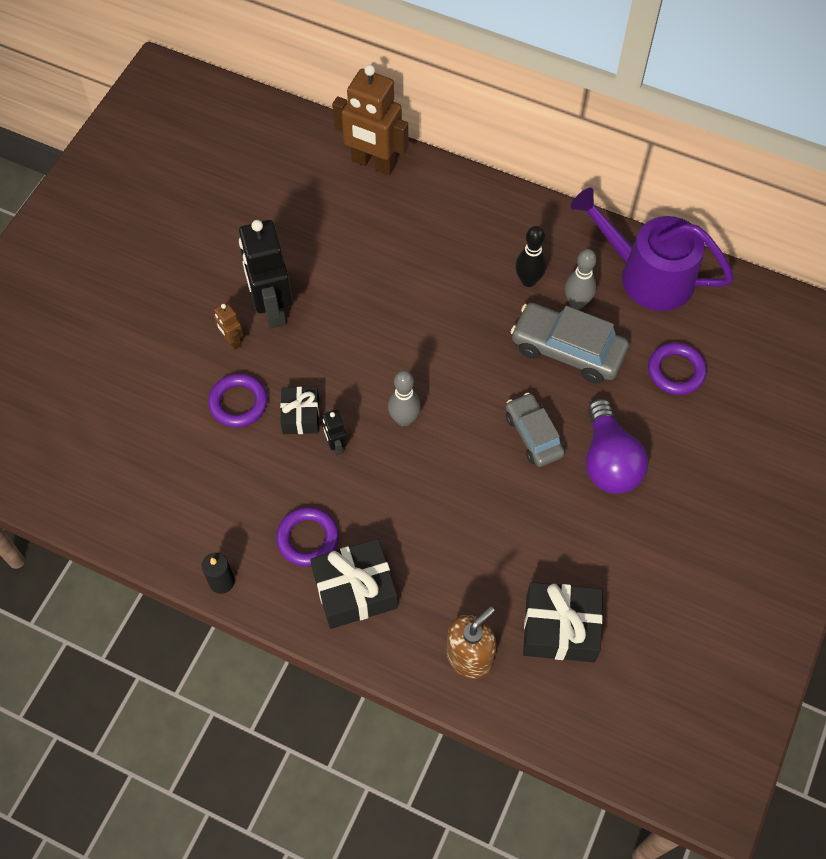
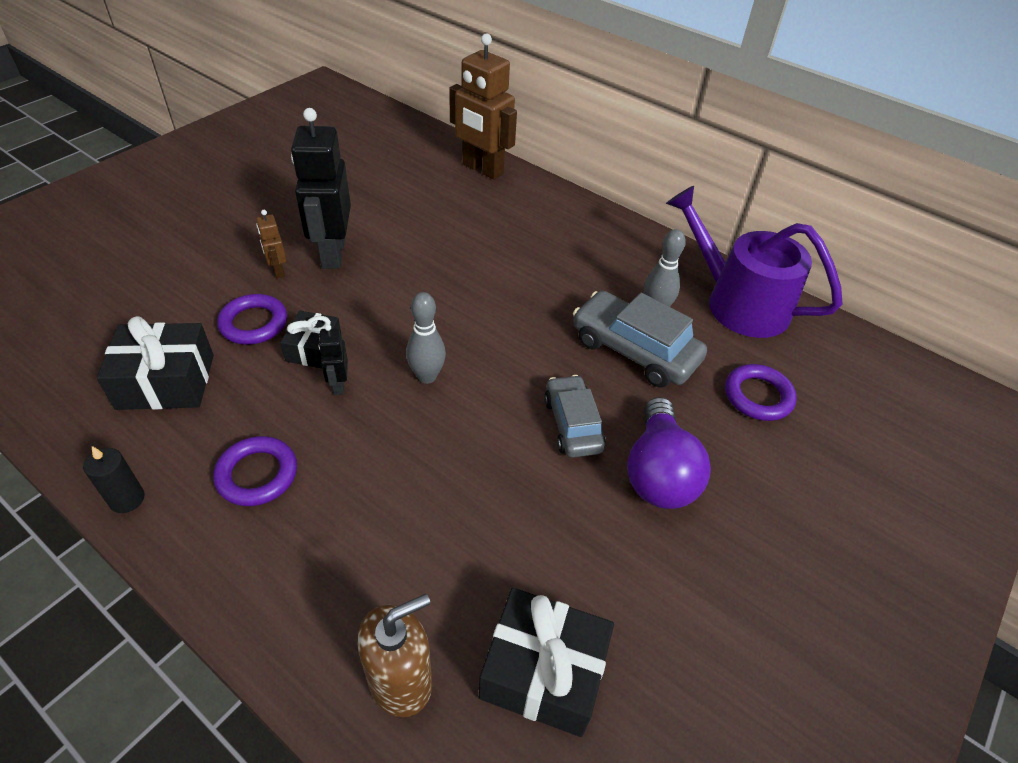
camera: 10 degrees right, 15 degrees down
(355, 590) = (285, 549): black gift -> black gift (166, 381)
(528, 280) = (607, 282): black bowling pin -> none

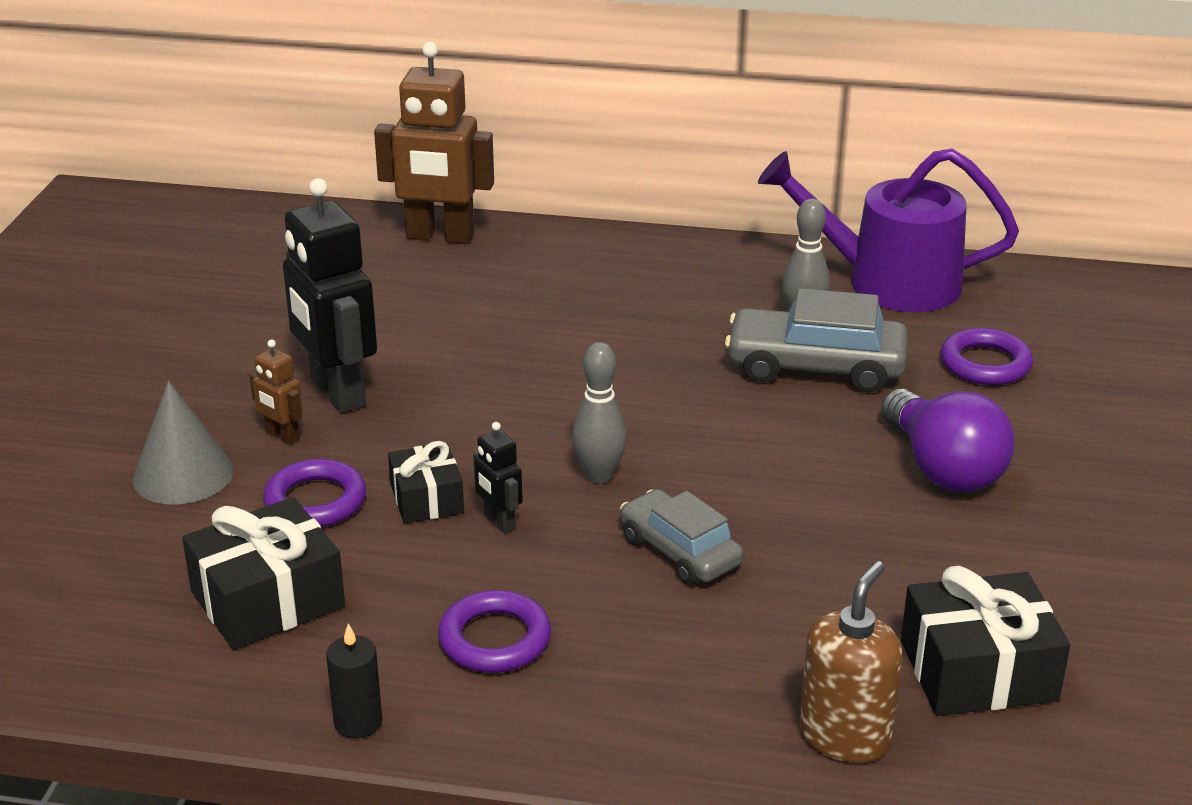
camera: 25 degrees left, 15 degrees down
(205, 275) = (183, 474): none -> grey cone
(572, 424) = (812, 460): grey car -> grey car (680, 551)

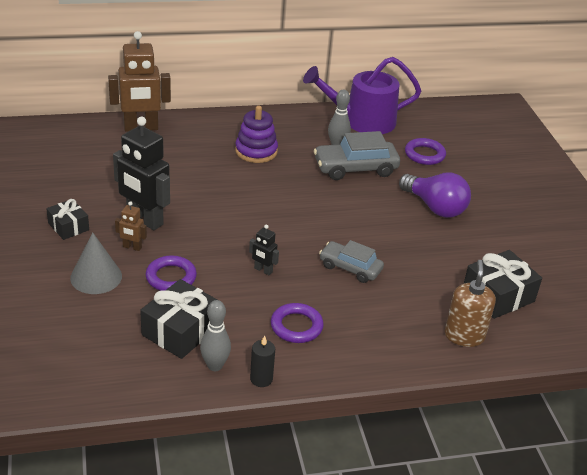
camera: 25 degrees left, 5 degrees up
(427, 498) = (223, 265): black gift -> black gift (68, 226)
(599, 476) = (293, 239): grey bowling pin -> grey bowling pin (215, 366)
(631, 306) = (256, 151): none -> purple stacking toy

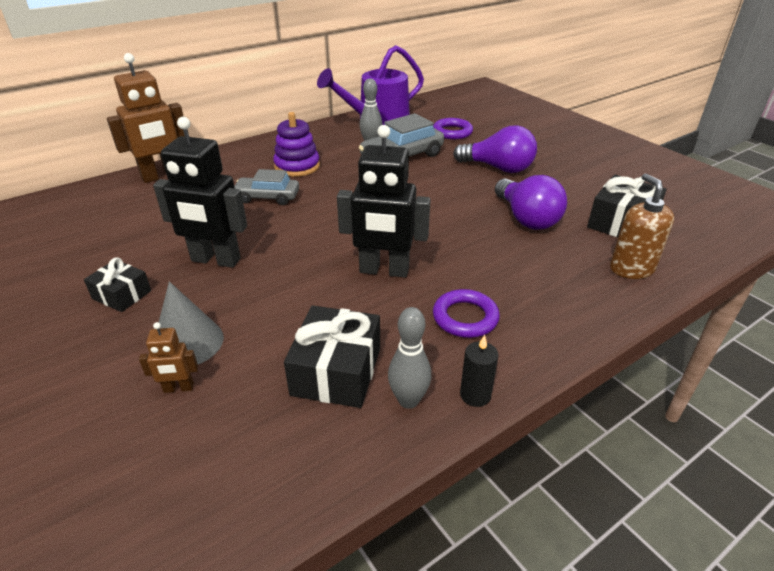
camera: 20 degrees left, 0 degrees up
(132, 247) = (216, 293): brown robot -> brown robot (178, 388)
(171, 277) = (284, 312): purple ring -> none
(263, 270) = (384, 271): black robot -> black robot, size x2.19
(350, 268) = (469, 241): grey car -> grey car (267, 197)
(416, 264) = (526, 218): none -> purple light bulb

